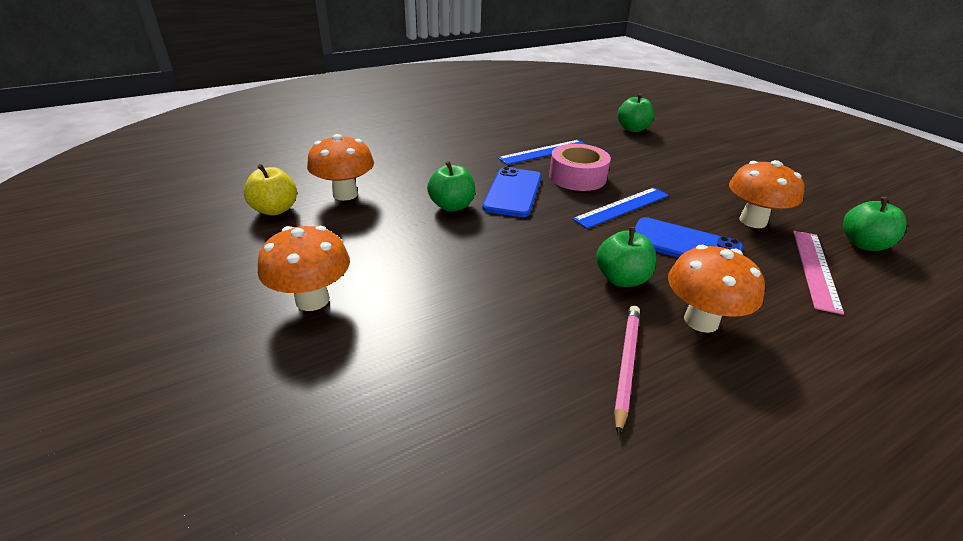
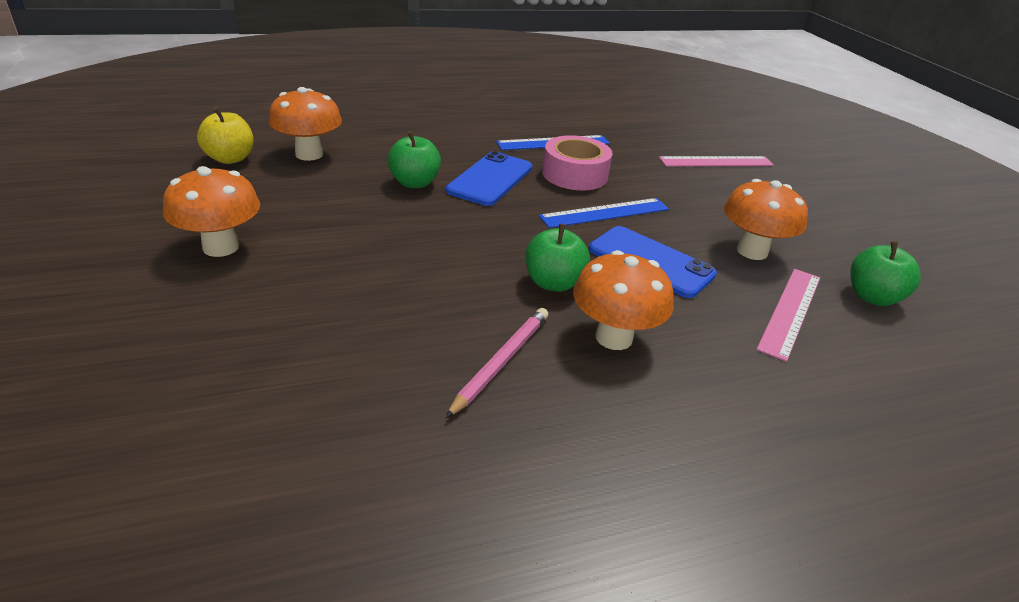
camera: 10 degrees right, 0 degrees up
(632, 129) = (678, 133): green apple -> none
(676, 149) = (716, 162): none -> pink ruler

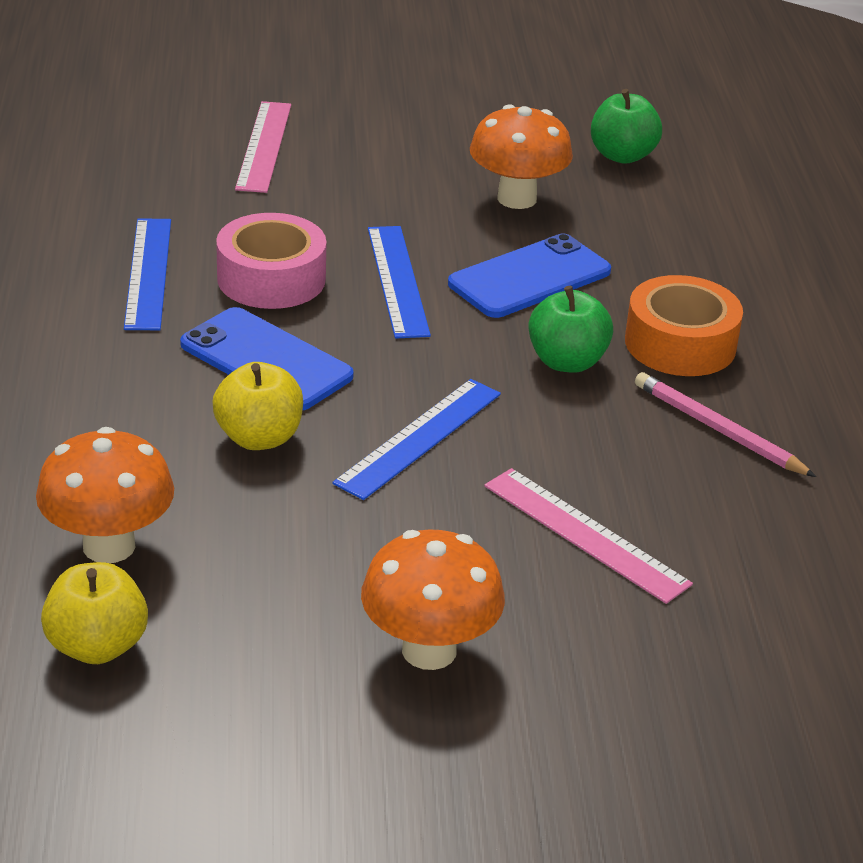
camera: 75 degrees left, 0 degrees up
(414, 183) = (259, 437): green apple -> yellow apple
(434, 231) = (419, 438): none -> blue ruler
(614, 337) = (680, 344): orange mushroom -> orange tape
(790, 311) = (643, 216): pink ruler -> pink ruler (585, 534)

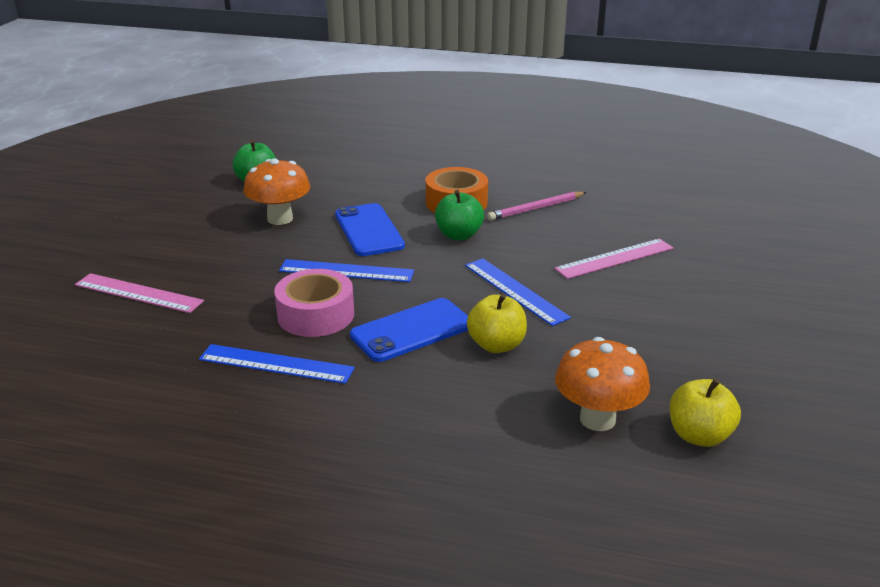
camera: 70 degrees left, 5 degrees down
(429, 650) = (706, 319): orange mushroom -> none

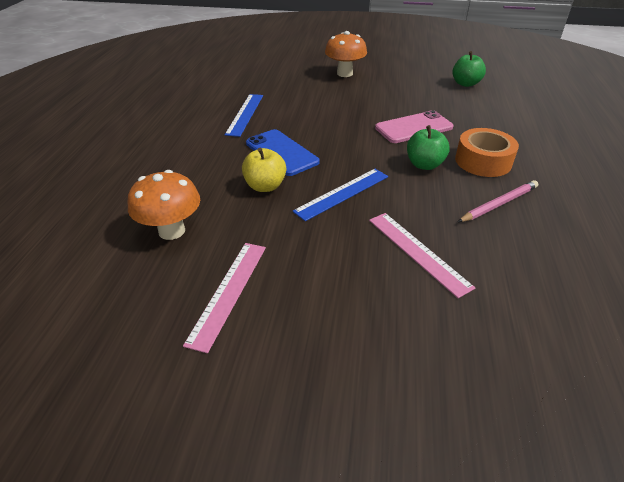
camera: 85 degrees right, 10 degrees up
(138, 293) = (312, 72): pink ruler -> pink ruler (229, 292)
(280, 219) = (414, 97): orange mushroom -> orange mushroom (344, 73)
(316, 315) = (296, 120): pink tape -> none
(346, 271) = (352, 124): blue ruler -> none
(369, 230) = (413, 127): blue phone -> pink phone
(536, 208) = (499, 204): pink pencil -> pink pencil turned 90 degrees clockwise
(699, 435) = (140, 283): yellow apple -> none

